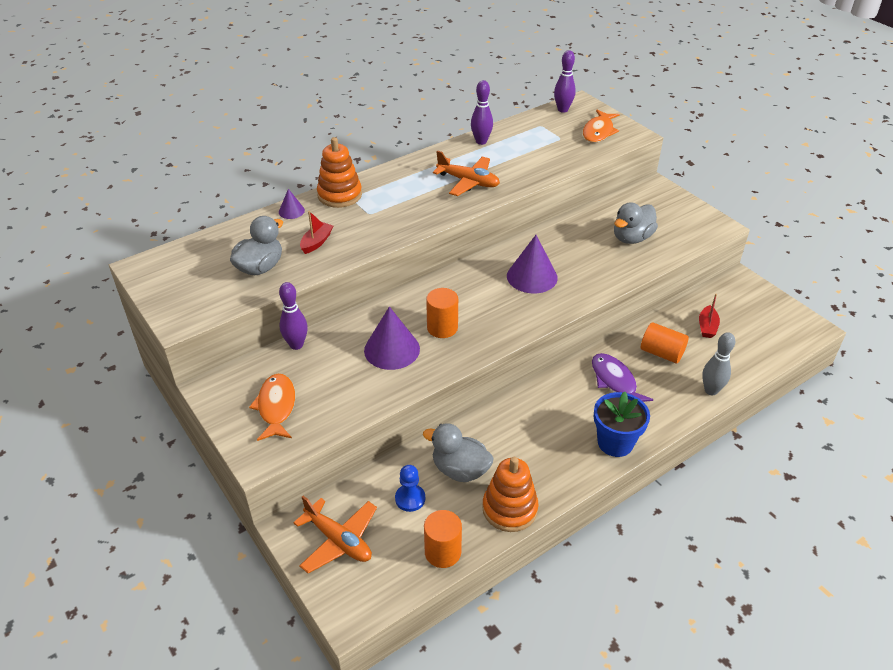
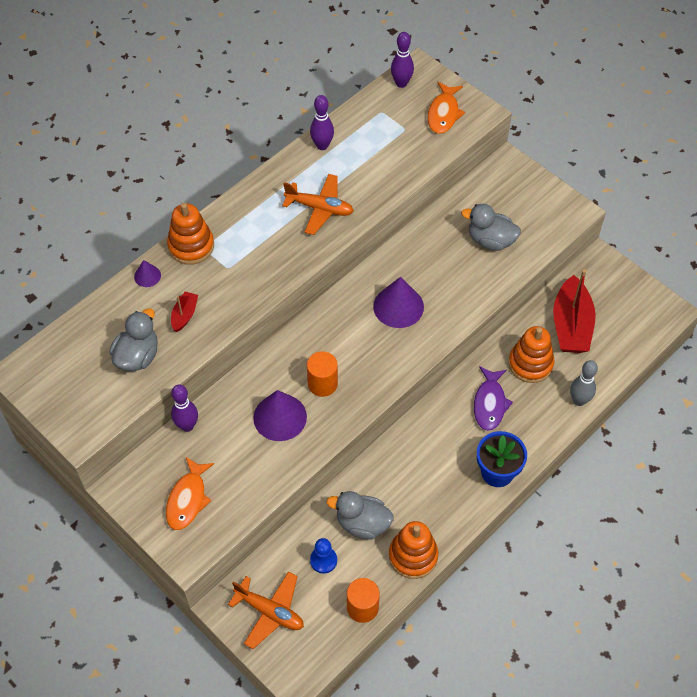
camera: 10 degrees left, 15 degrees up
(276, 407) = (188, 499): orange fish -> orange fish turned 150 degrees counterclockwise
(615, 381) = (490, 404): purple fish -> purple fish turned 135 degrees counterclockwise
(632, 238) = (490, 240): grey duck -> grey duck turned 75 degrees clockwise
(661, 353) = (530, 364): orange cylinder -> orange stacking toy
(707, 327) = (571, 325): red boat -> red boat, size x2.09

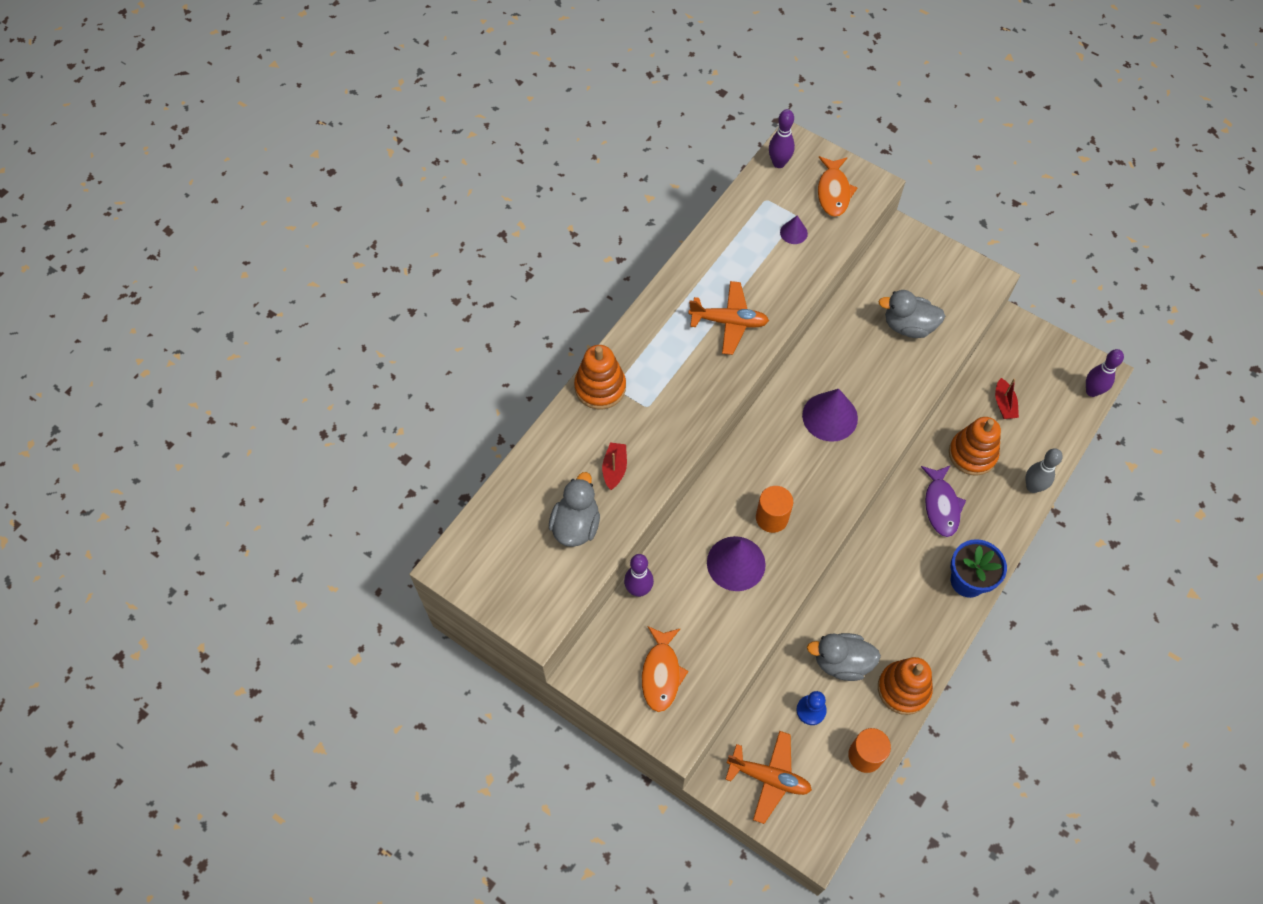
camera: 10 degrees left, 5 degrees up
(147, 276) = (561, 429): purple cone -> purple cone (793, 232)
(322, 145) = (712, 248): purple bowling pin -> purple bowling pin (1092, 391)
(571, 325) = (1004, 404): red boat -> red boat, size x0.48

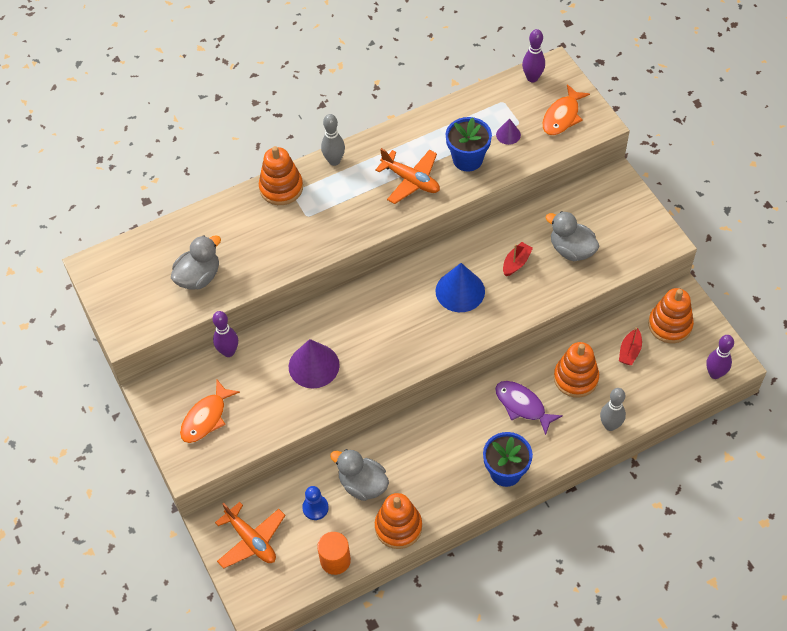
camera: 30 degrees right, 5 degrees down
(614, 469) = (253, 250): red boat -> red boat (516, 263)
(636, 334) = (334, 161): none -> grey bowling pin
(770, 275) = (467, 159): none -> blue flower pot
(772, 518) = (363, 345): orange cylinder -> none
(830, 416) = (460, 291): purple cone -> blue cone
(941, 505) = (522, 406): purple fish -> purple fish turned 105 degrees clockwise
(1023, 361) = (670, 325): none -> orange stacking toy

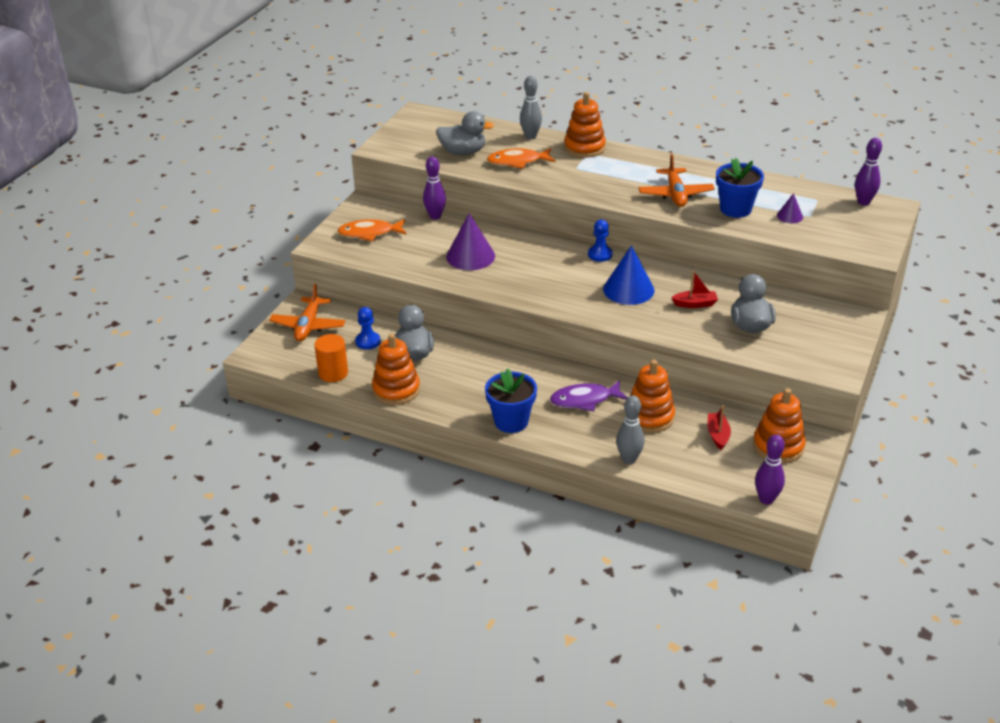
camera: 50 degrees right, 20 degrees down
(334, 161) = (641, 156): grey bowling pin -> grey bowling pin (530, 136)
(397, 276) = (600, 254): none -> blue pawn
(522, 406) = (584, 400): purple fish -> purple fish turned 105 degrees counterclockwise
(562, 116) = (851, 232): orange fish -> orange fish (517, 162)
(629, 351) = (718, 435): red boat -> red boat turned 105 degrees clockwise

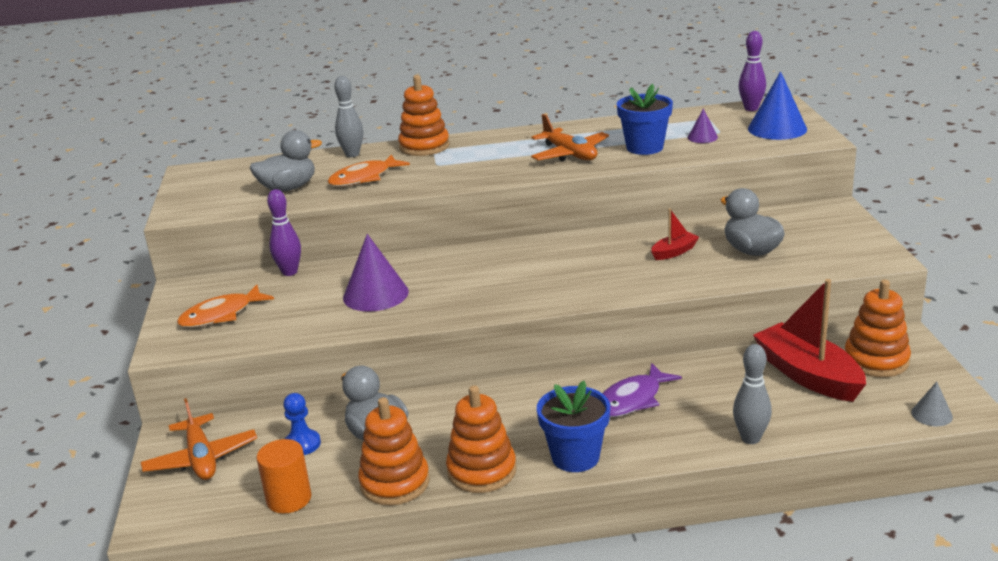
camera: 30 degrees left, 10 degrees down
(600, 254) = (522, 244): blue pawn -> none
(628, 289) = (591, 263): blue cone -> blue cone (777, 129)
(649, 417) = (719, 387): orange stacking toy -> orange stacking toy (481, 471)
(718, 435) = (807, 375): red boat -> red boat, size x2.09
(766, 499) = (931, 414): purple bowling pin -> grey cone

